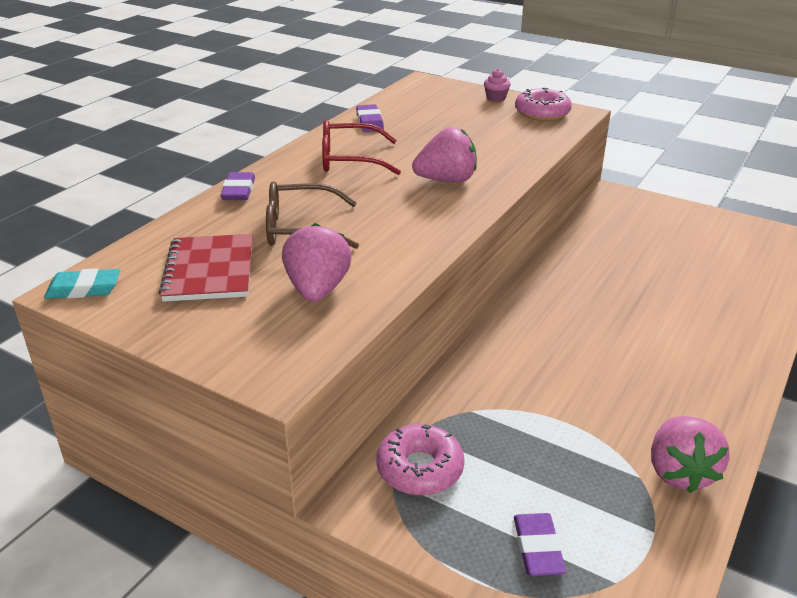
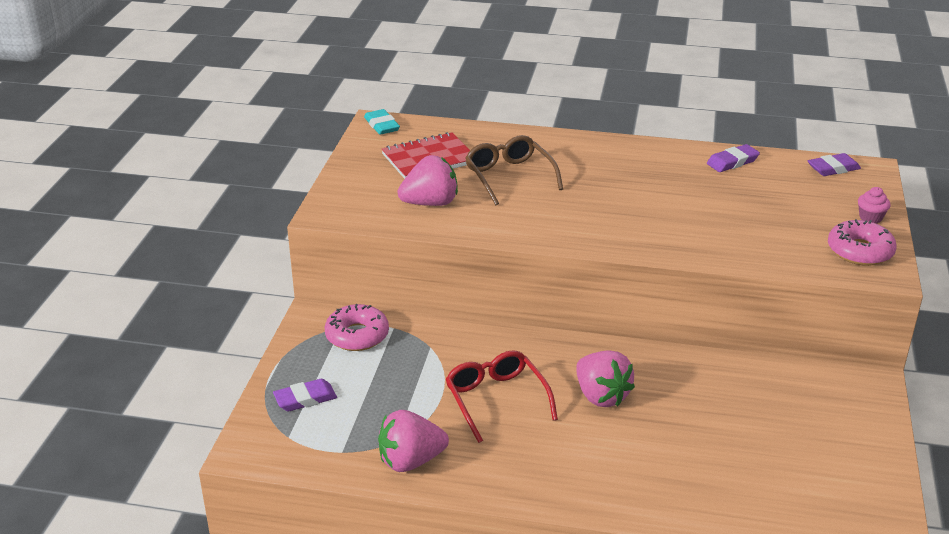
camera: 70 degrees right, 0 degrees up
(239, 190) = (548, 138): purple eraser -> purple eraser (833, 168)
(350, 160) = (643, 170): red glasses -> red glasses (496, 400)
(446, 180) = (645, 223): pink strawberry -> pink strawberry (601, 396)

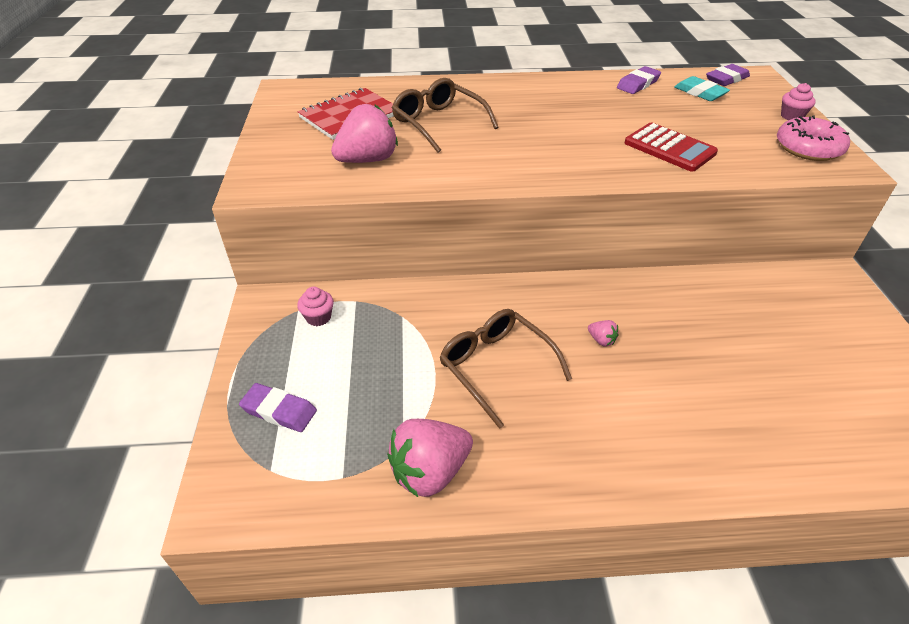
camera: 15 degrees left, 10 degrees up
(305, 399) = (279, 411): purple eraser -> purple eraser turned 60 degrees clockwise
(357, 335) = (318, 317): pink donut -> pink cupcake
(382, 125) = (290, 91): turquoise eraser -> turquoise eraser (700, 93)
(496, 400) = (496, 367): red glasses -> brown glasses
(601, 396) = (601, 340): pink strawberry -> pink strawberry, size x0.43
(719, 232) = (669, 148): none -> red calculator

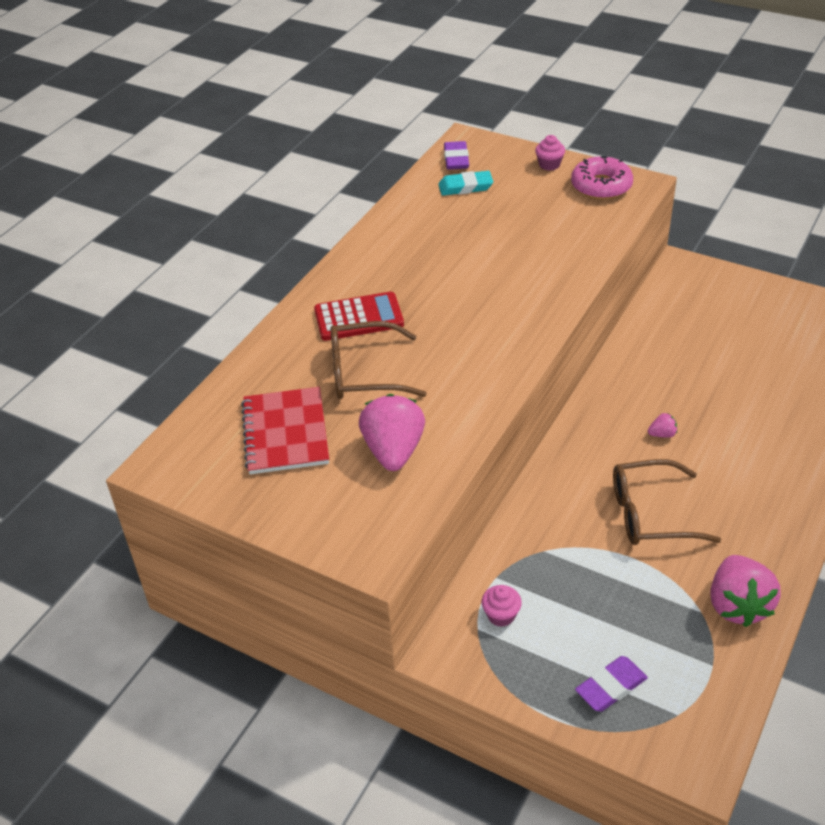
camera: 55 degrees left, 0 degrees up
(638, 84) = (414, 212): purple eraser -> none
(669, 148) = (540, 254): red calculator -> red calculator (358, 317)

